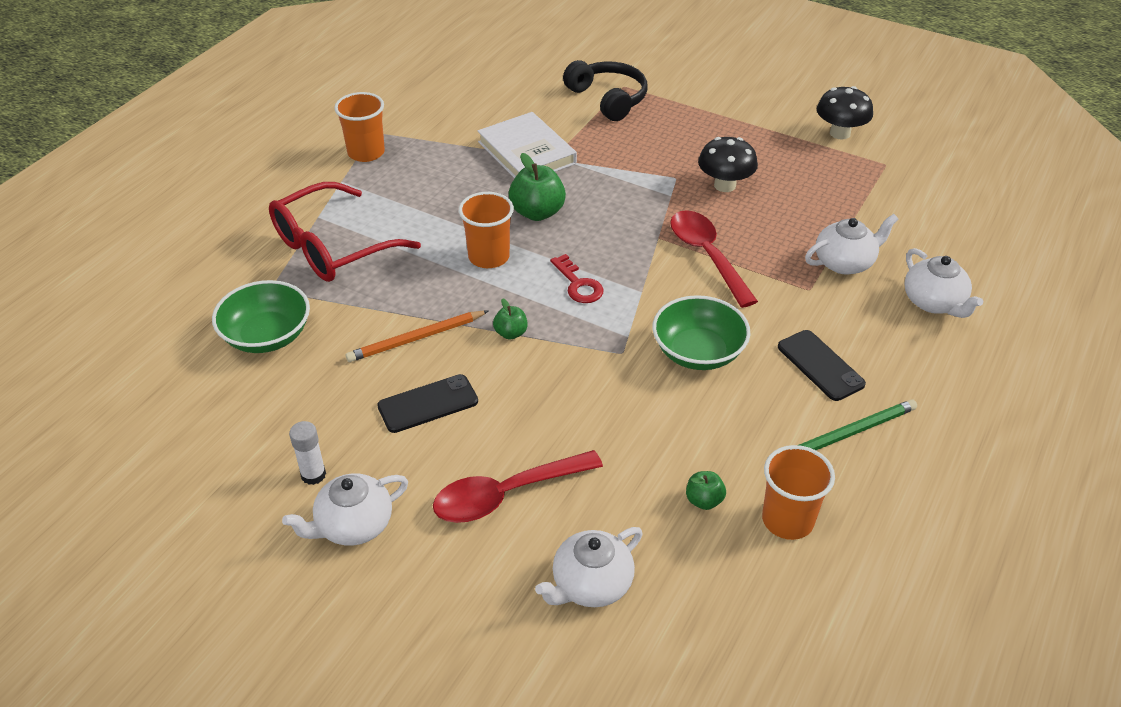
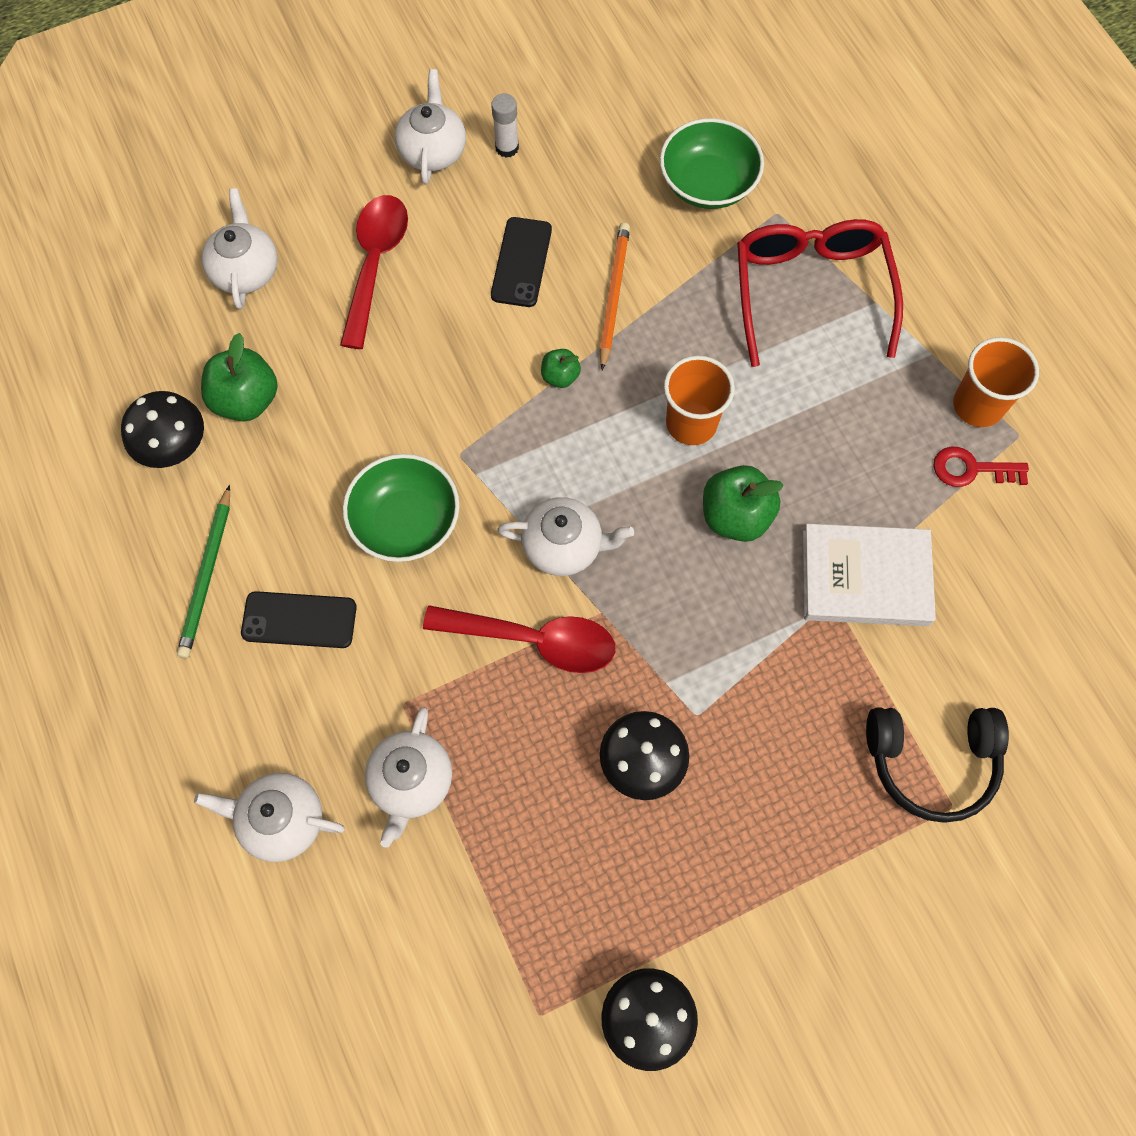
camera: 125 degrees right, 25 degrees up
(578, 284) = (585, 480): red key -> red key (971, 469)
(634, 272) = (564, 546): none -> white teapot
(704, 500) = (246, 400): green apple -> green apple, size x1.84
(787, 520) = (174, 447): orange cup -> black mushroom

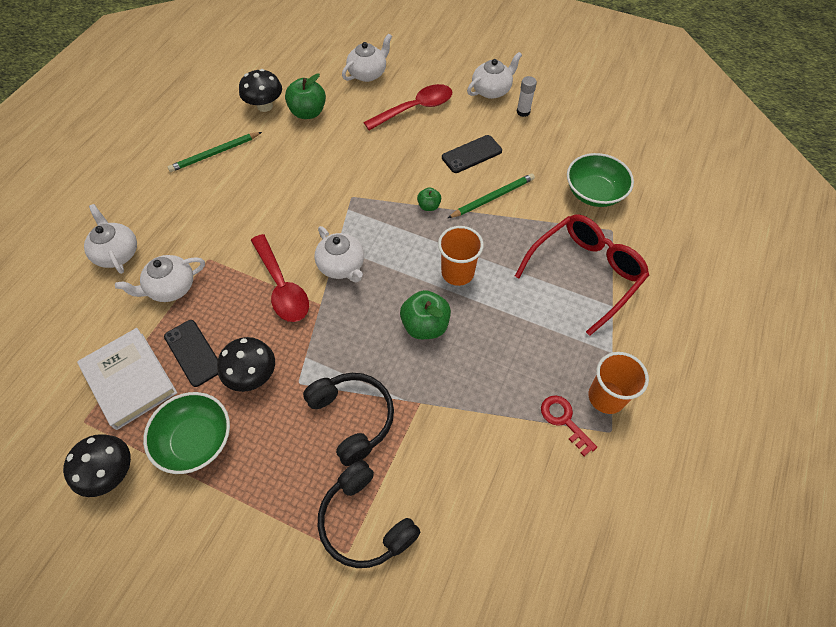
camera: 50 degrees right, 10 degrees down
(299, 620) = (219, 196): black phone -> black phone (193, 353)
(406, 522) = (300, 200): green bowl -> green bowl (196, 440)
(613, 295) = (492, 197): orange pencil -> green pencil
(794, 686) = (352, 418): none -> black headphones
(865, 578) = (446, 410): white book -> white book (129, 380)

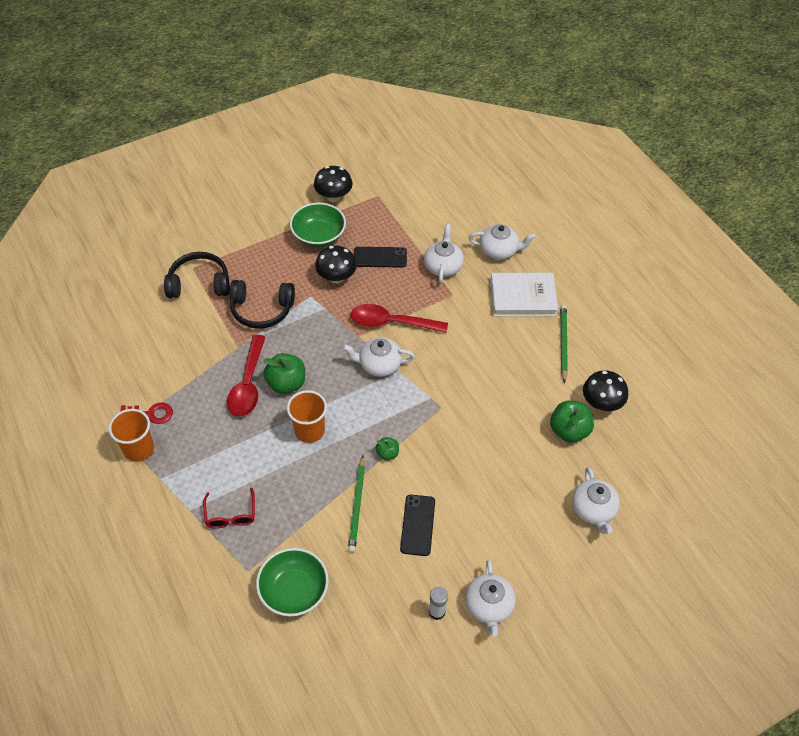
camera: 125 degrees right, 5 degrees down
(129, 380) = (387, 223): white book -> white book (523, 297)
(415, 109) = (511, 519): red spoon -> red spoon (248, 384)
(584, 274) = (230, 514): red glasses -> red glasses, size x0.51

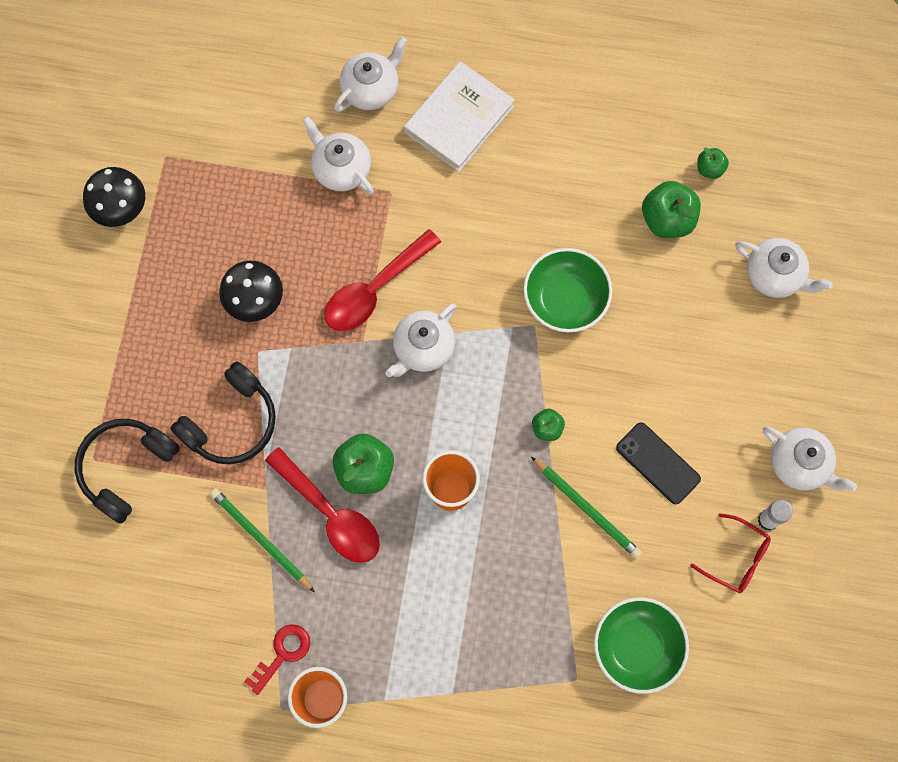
camera: 50 degrees left, 20 degrees up
(230, 514) = (492, 651): red glasses -> red glasses (736, 558)
(318, 236) = (170, 273): green bowl -> green bowl (565, 299)
(380, 257) = (266, 228): black phone -> none
(563, 343) = (555, 130): green pencil -> green pencil (261, 539)
(601, 403) = (661, 158): black mushroom -> none
(621, 432) = (710, 169): none -> green apple

